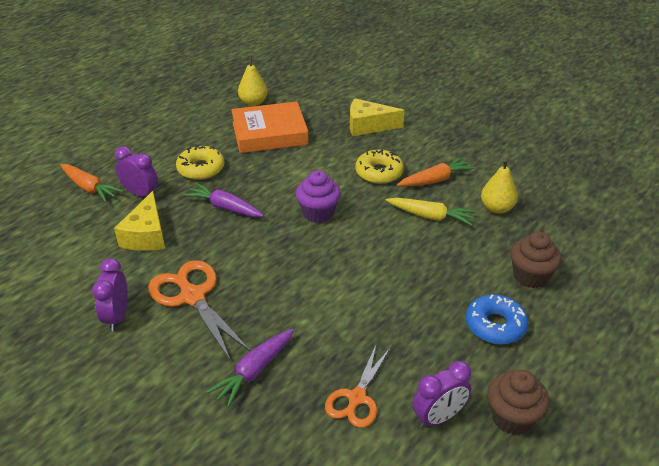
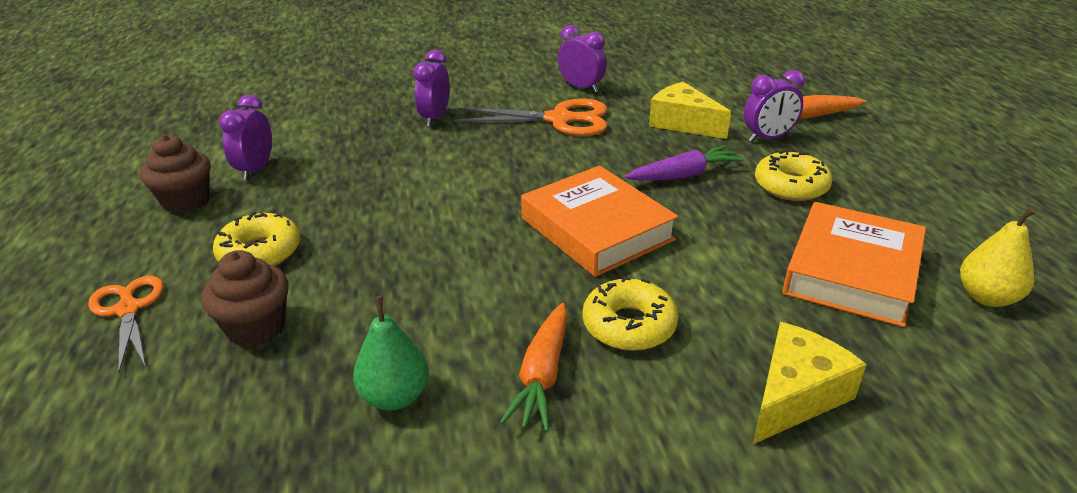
camera: 130 degrees right, 5 degrees down
(254, 371) = (435, 118): purple carrot -> purple clock
(318, 213) = (596, 229): purple cupcake -> orange book
(357, 398) = (337, 146): orange scissors -> orange scissors (128, 309)
(430, 216) = (471, 315): yellow carrot -> none
(495, 325) = (260, 252): blue donut -> yellow donut
(496, 208) = (395, 396): yellow pear -> green pear

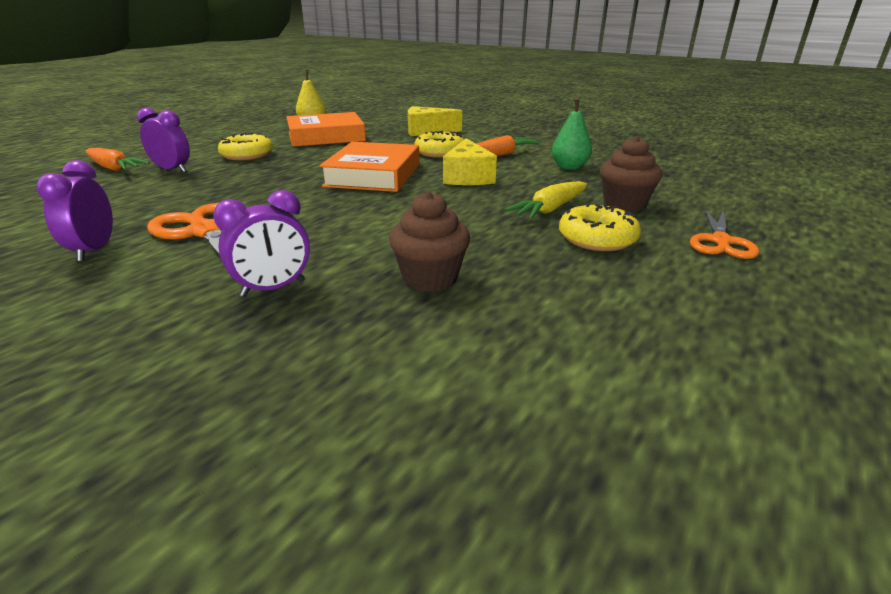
camera: 135 degrees left, 5 degrees down
(186, 201) = (653, 314): brown cupcake -> brown cupcake (430, 278)
(256, 170) = (546, 319): purple clock -> none
(336, 272) = (550, 209): none -> yellow carrot
(683, 123) = (166, 193): yellow cheese -> yellow cheese (467, 177)
(683, 175) = (267, 175): purple carrot -> none

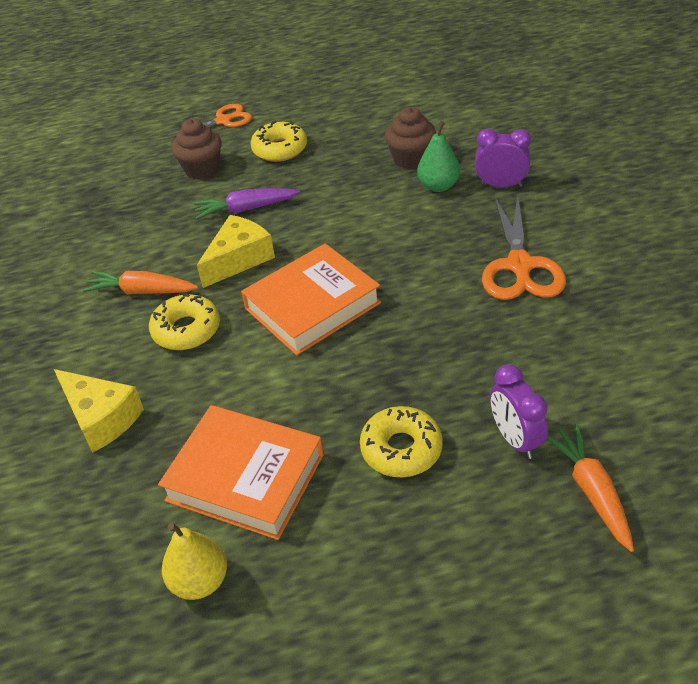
camera: 135 degrees left, 15 degrees up
(94, 250) = (609, 275): purple clock -> none
(523, 196) = (246, 209): none -> purple carrot
(550, 209) = (256, 185): yellow carrot -> none
(569, 167) = (134, 234): green pear -> green pear (438, 186)

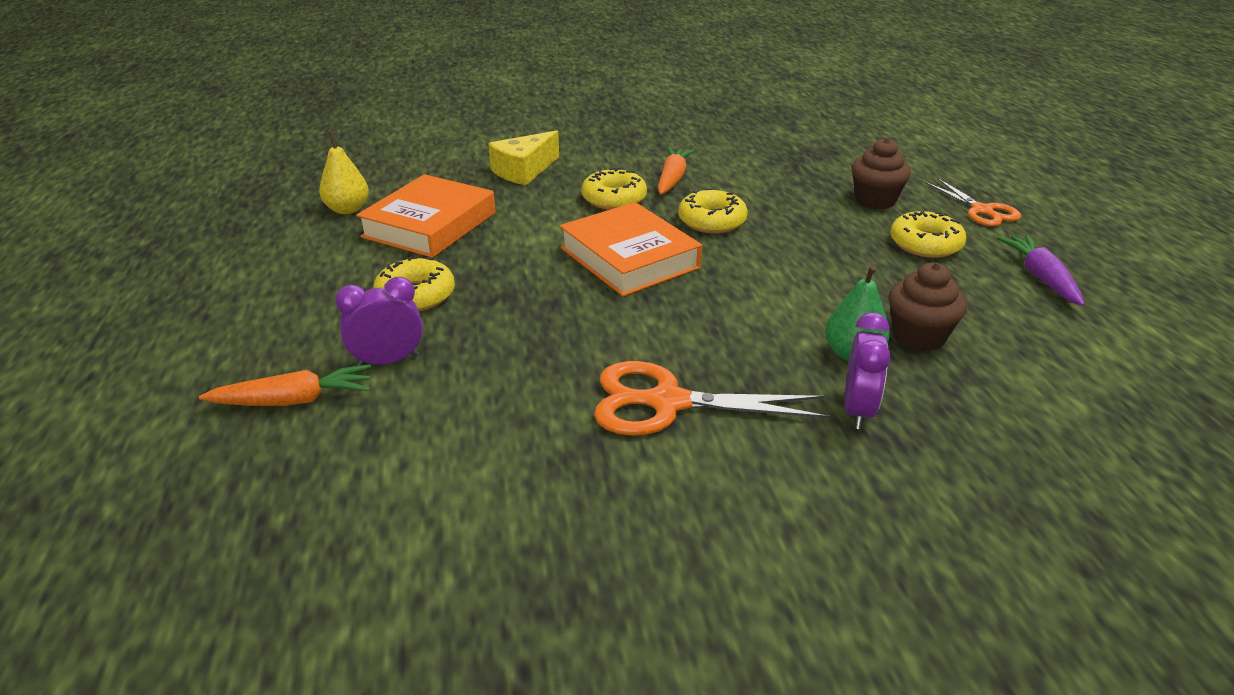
camera: 90 degrees right, 10 degrees down
(239, 259) = (712, 221): yellow cheese -> yellow donut
(246, 209) = (799, 224): purple carrot -> purple carrot (1040, 277)

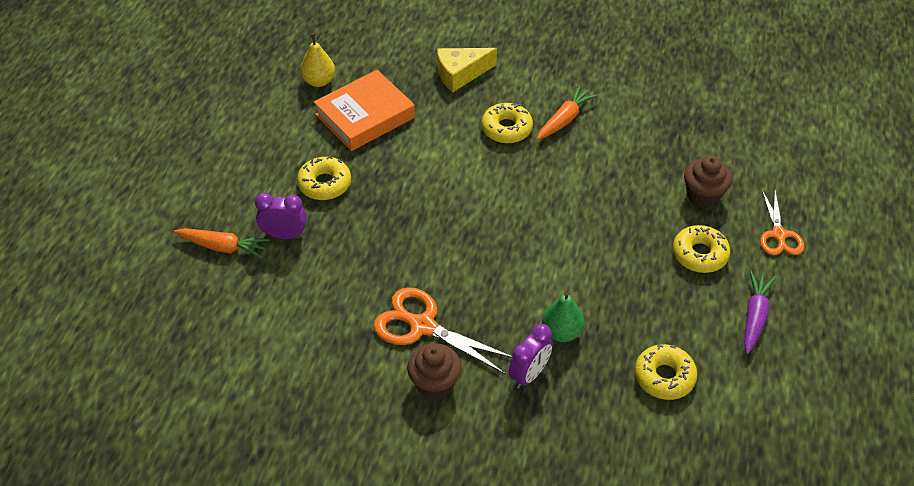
camera: 25 degrees right, 15 degrees up
(629, 258) = (478, 195): orange book -> none
(712, 221) = (561, 177): yellow donut -> yellow donut (664, 377)
(918, 337) = (616, 334): brown cupcake -> brown cupcake (434, 383)

